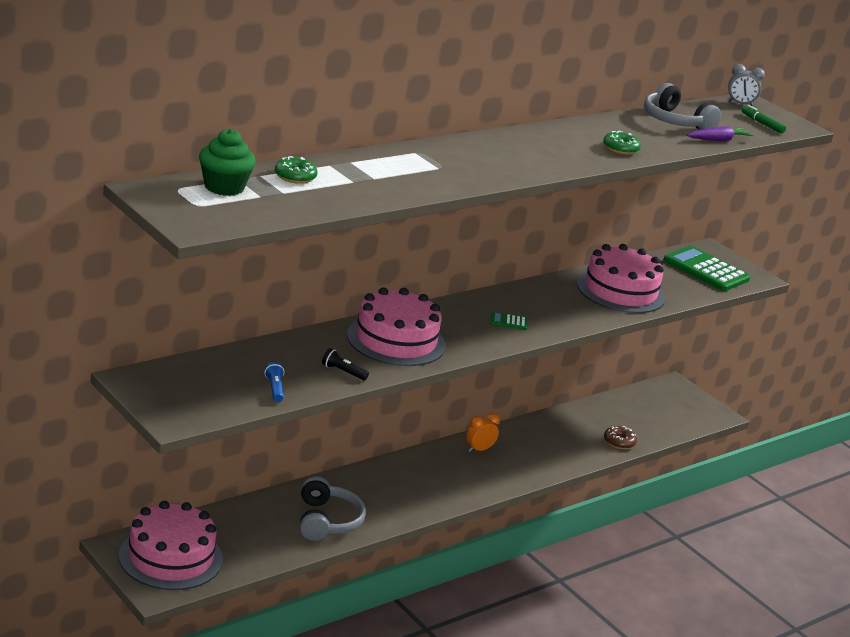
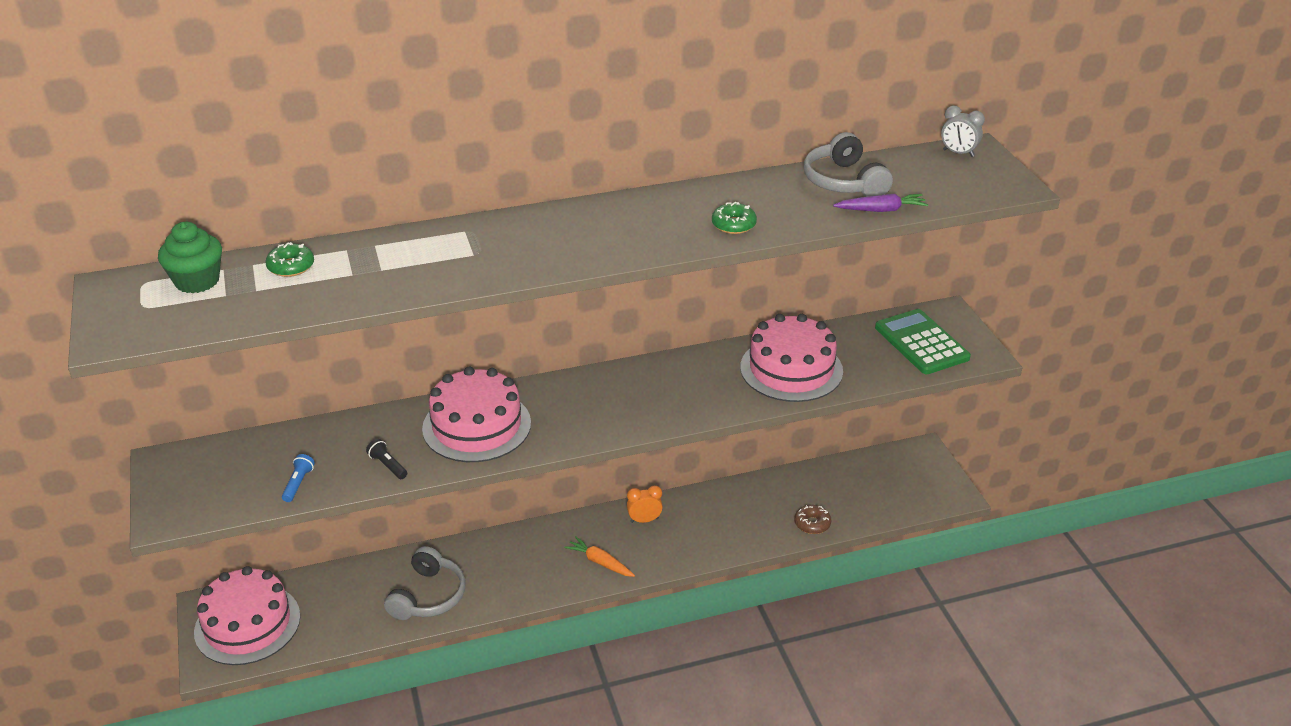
camera: 25 degrees right, 10 degrees up
(462, 483) = (600, 562): none -> orange carrot
(508, 321) = (624, 406): green calculator -> none
(762, 124) = (965, 184): green marker -> none

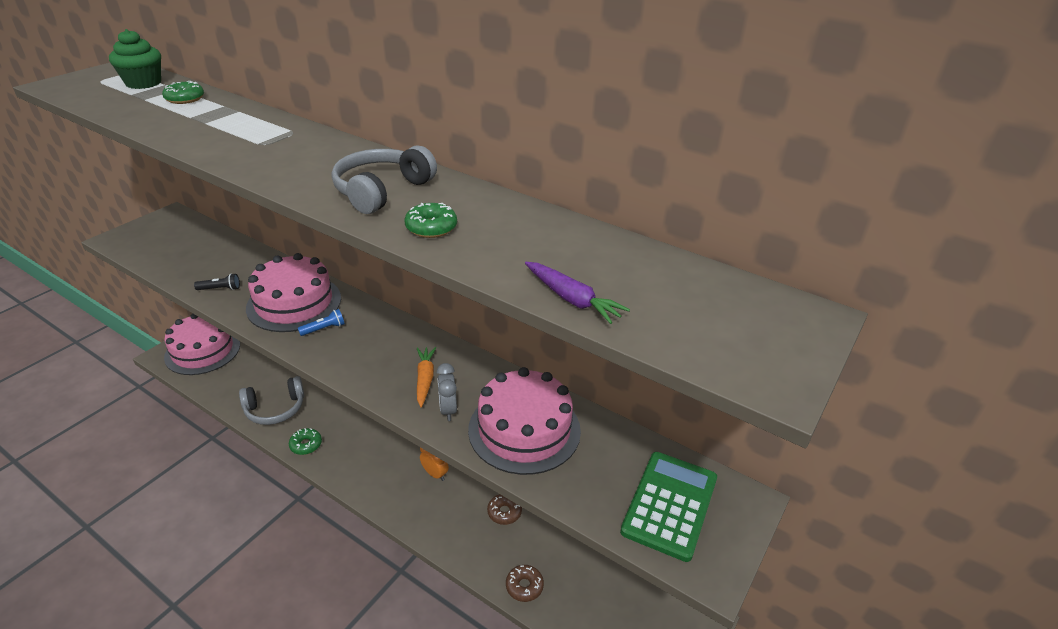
camera: 50 degrees right, 0 degrees up
(298, 484) = (177, 266): blue flashlight -> blue flashlight (324, 329)
(388, 465) = (220, 289): black flashlight -> black flashlight turned 75 degrees clockwise
(510, 592) = (306, 445): none -> green donut
(600, 562) = (370, 474): orange carrot -> orange carrot (425, 379)
(731, 499) = (504, 512): none -> brown donut
(844, 181) = (599, 257): grey headphones -> grey headphones (382, 191)
(958, 153) = (779, 307): grey clock -> grey clock (448, 410)

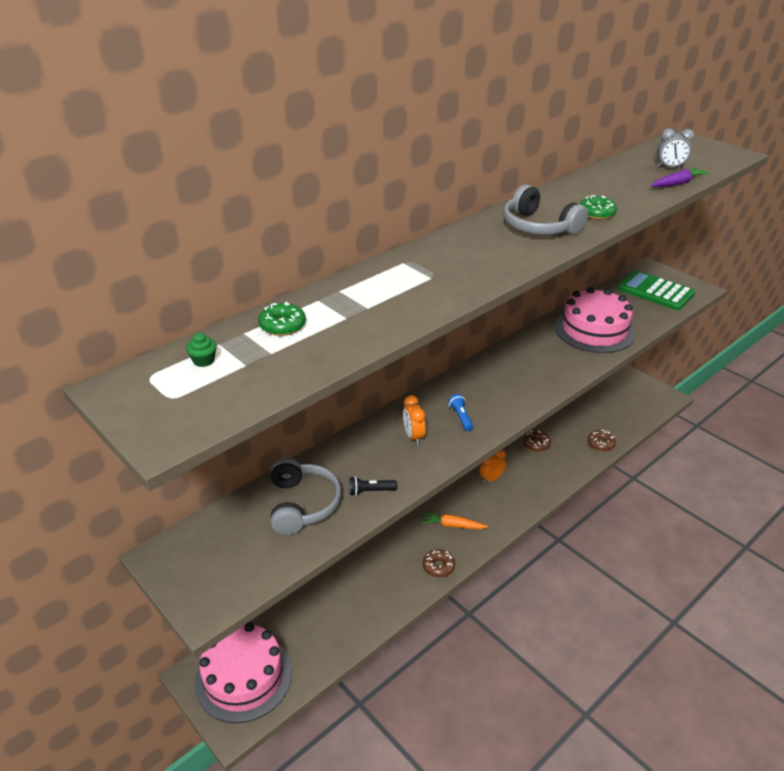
camera: 75 degrees left, 0 degrees up
(143, 83) = (203, 361): green cupcake -> green cupcake, size x0.46
(220, 289) = (370, 491): black flashlight -> black flashlight turned 105 degrees counterclockwise
(275, 409) = (378, 594): grey headphones -> grey headphones (302, 504)
(294, 303) = (413, 436): pink cake -> orange clock
(306, 445) = (438, 567): green donut -> brown donut
(425, 379) = (538, 366): orange carrot -> orange carrot (452, 525)
(448, 410) = (573, 359): grey clock -> grey clock (670, 167)

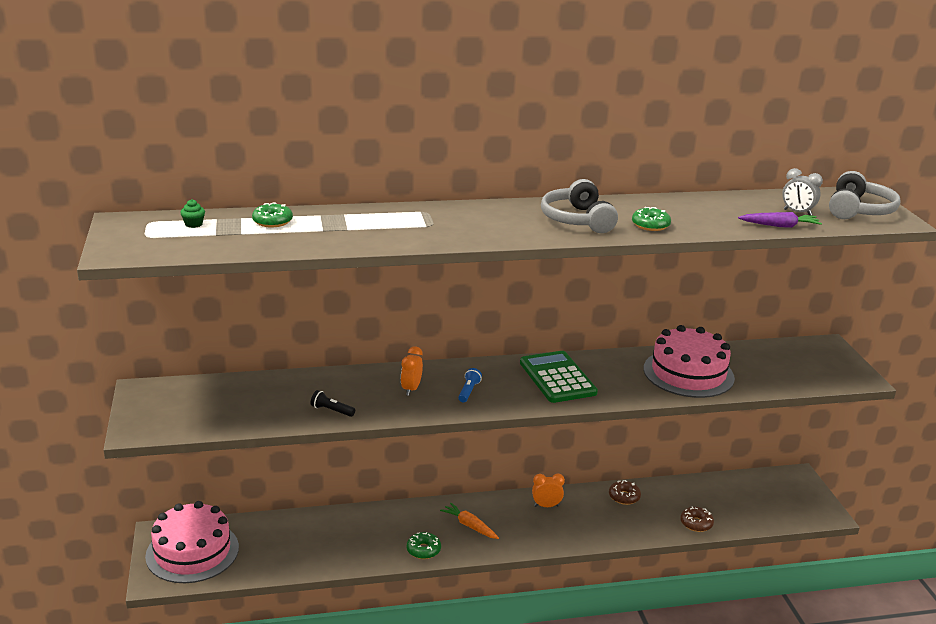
camera: 30 degrees right, 10 degrees down
(302, 504) = (271, 399): grey headphones -> grey headphones (858, 210)
(438, 567) = (423, 550): brown donut -> green donut
(655, 291) = (804, 364): green calculator -> green calculator (557, 378)

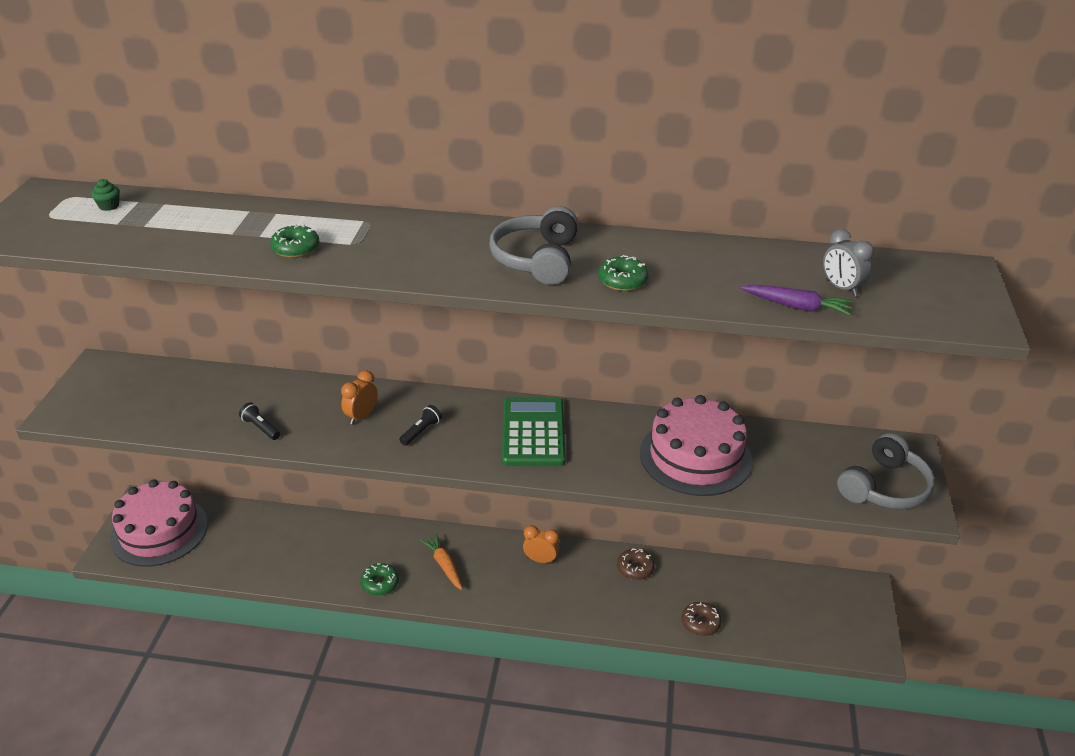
camera: 20 degrees right, 10 degrees up
(272, 221) = (191, 213): green donut -> green donut (295, 248)
(468, 391) = (421, 431): blue flashlight -> black flashlight
(858, 210) = (935, 296): grey headphones -> grey headphones (884, 487)

